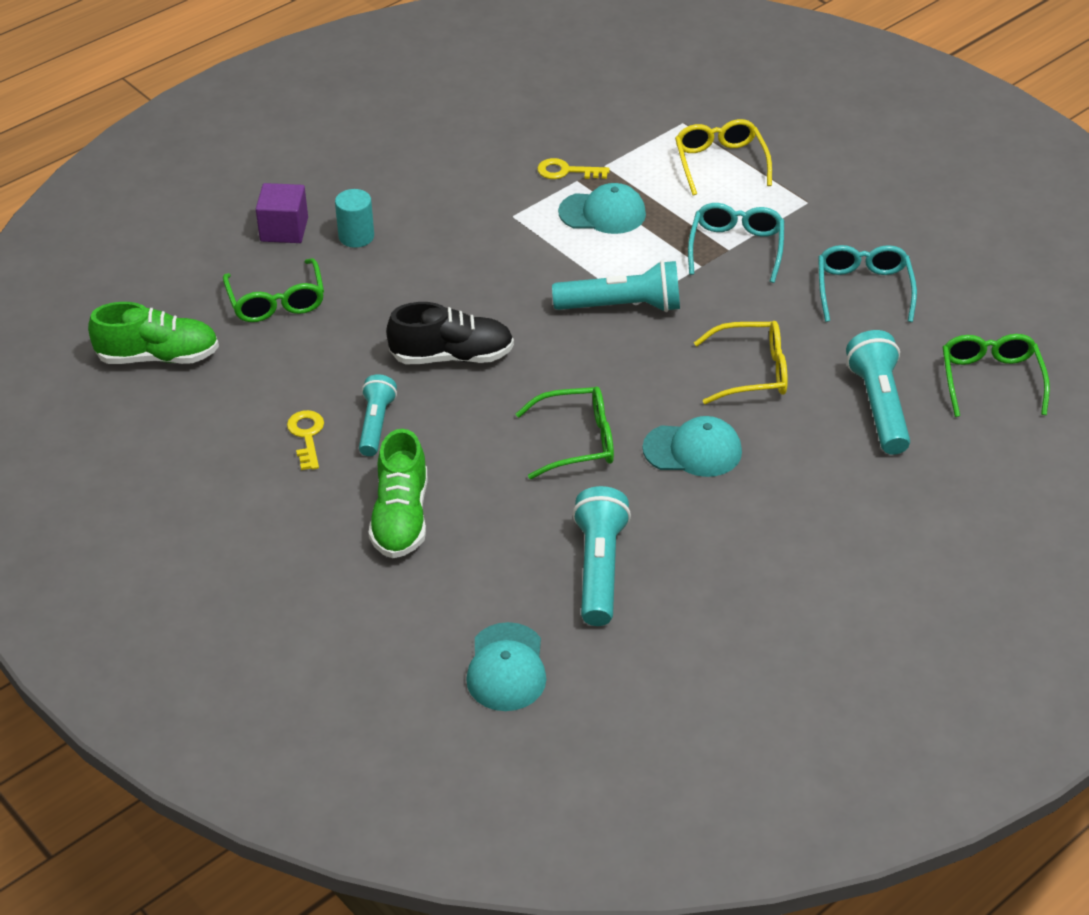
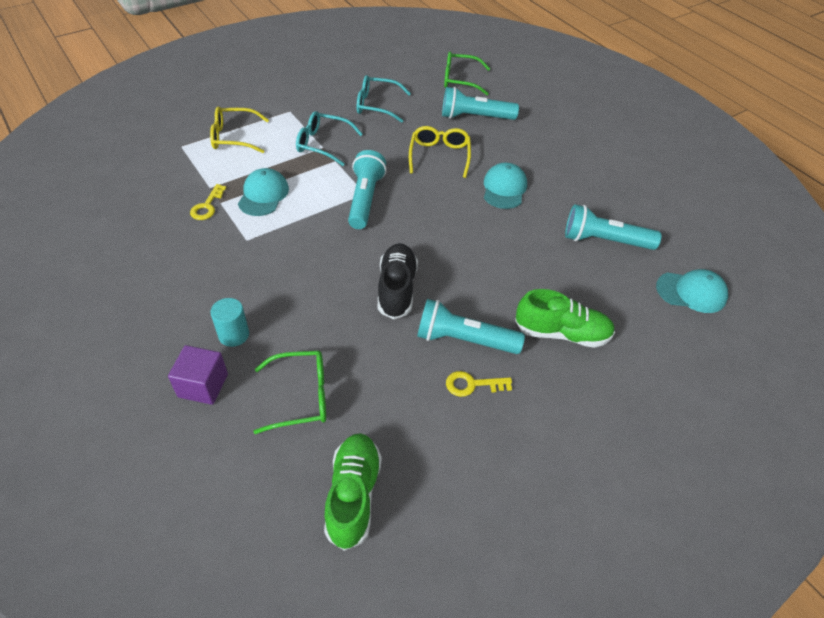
camera: 85 degrees left, 5 degrees up
(376, 424) = (464, 339): turquoise flashlight -> turquoise flashlight, size x1.53
(576, 441) = (492, 237): green glasses -> none

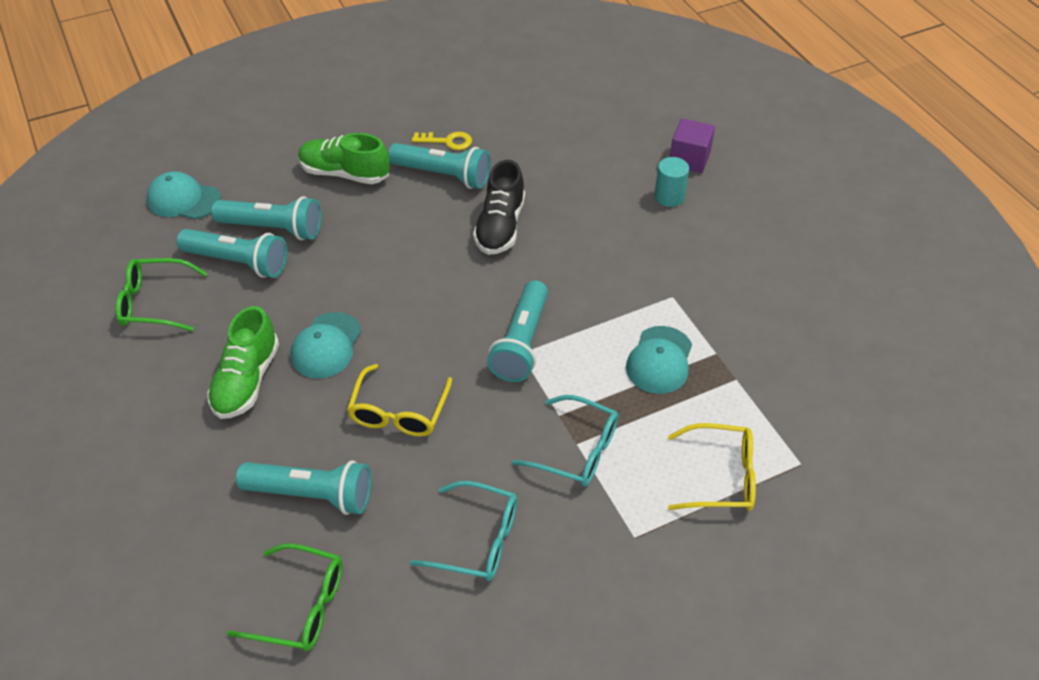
camera: 170 degrees left, 0 degrees up
(207, 206) = (732, 348): yellow key -> none
(300, 396) = (602, 145): green glasses -> green glasses (155, 303)
(353, 496) = (560, 85): green shoe -> green shoe (247, 380)
(594, 271) = (273, 229): none -> turquoise flashlight

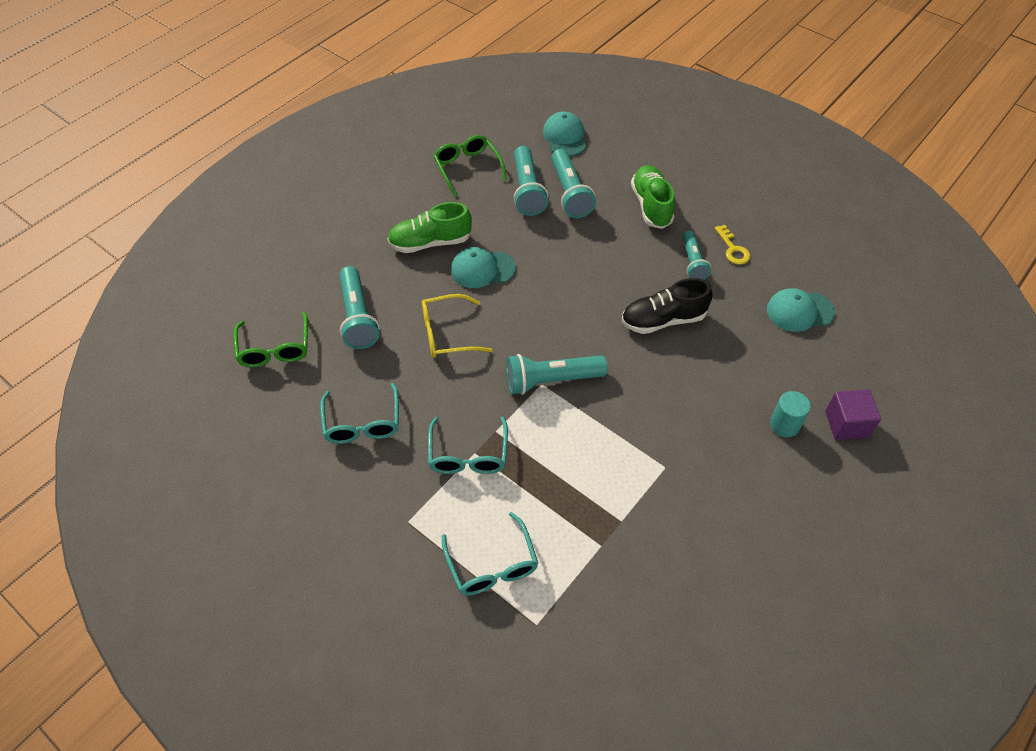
camera: 65 degrees right, 5 degrees up
(443, 175) = (692, 262): turquoise flashlight -> turquoise flashlight, size x0.65
(659, 360) = (588, 481): turquoise cap -> turquoise cap (799, 311)
(719, 477) = (491, 564): yellow glasses -> turquoise glasses

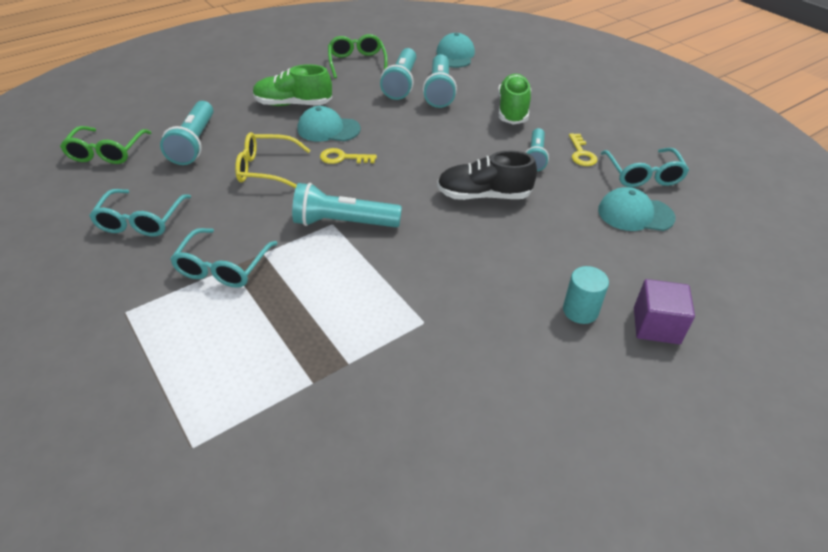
camera: 15 degrees right, 10 degrees down
(491, 564) = (183, 372): turquoise glasses -> turquoise glasses (643, 174)
(514, 303) = (343, 158): none -> yellow key

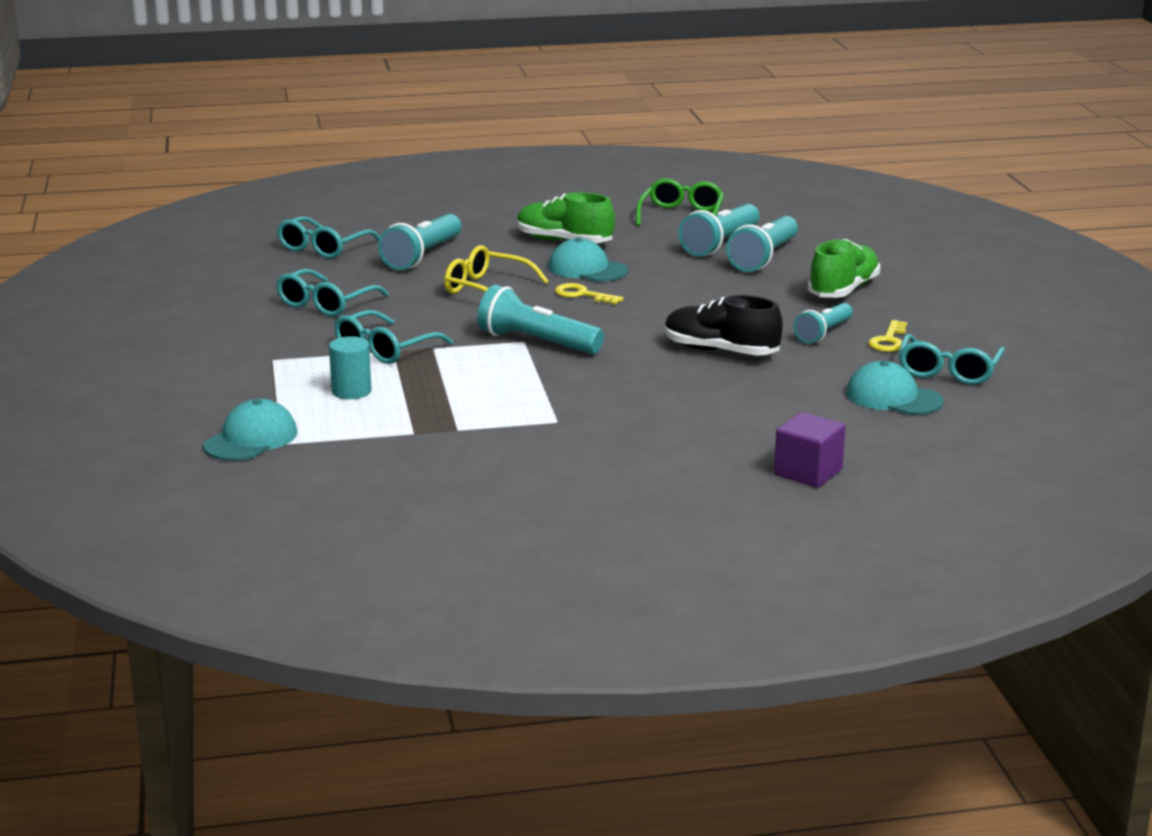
camera: 25 degrees right, 20 degrees down
(107, 152) = (324, 247): green glasses -> turquoise glasses
(455, 55) = (824, 228): turquoise cap -> turquoise cap (251, 439)
(580, 311) = (734, 447): turquoise cylinder -> turquoise cylinder (351, 391)

